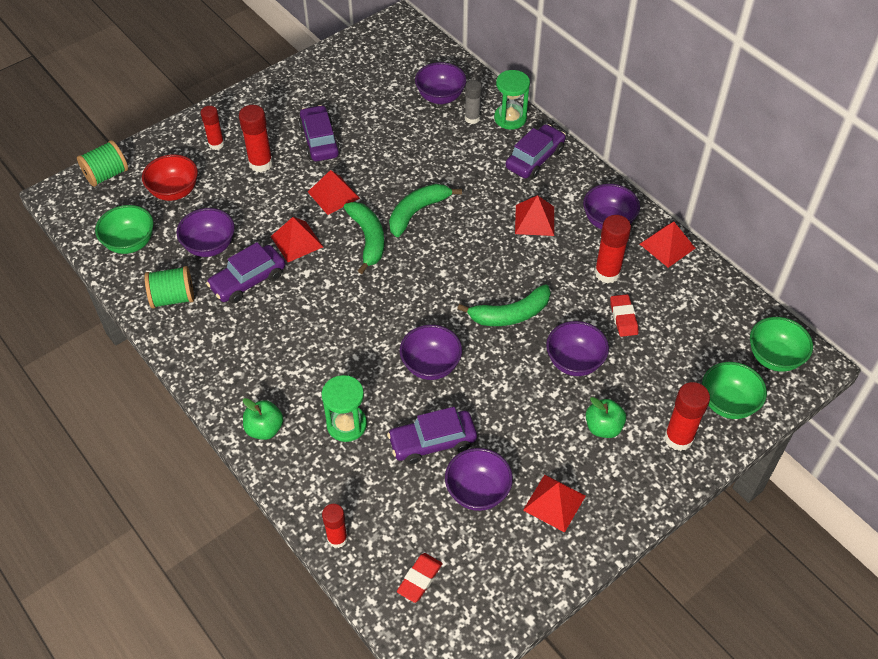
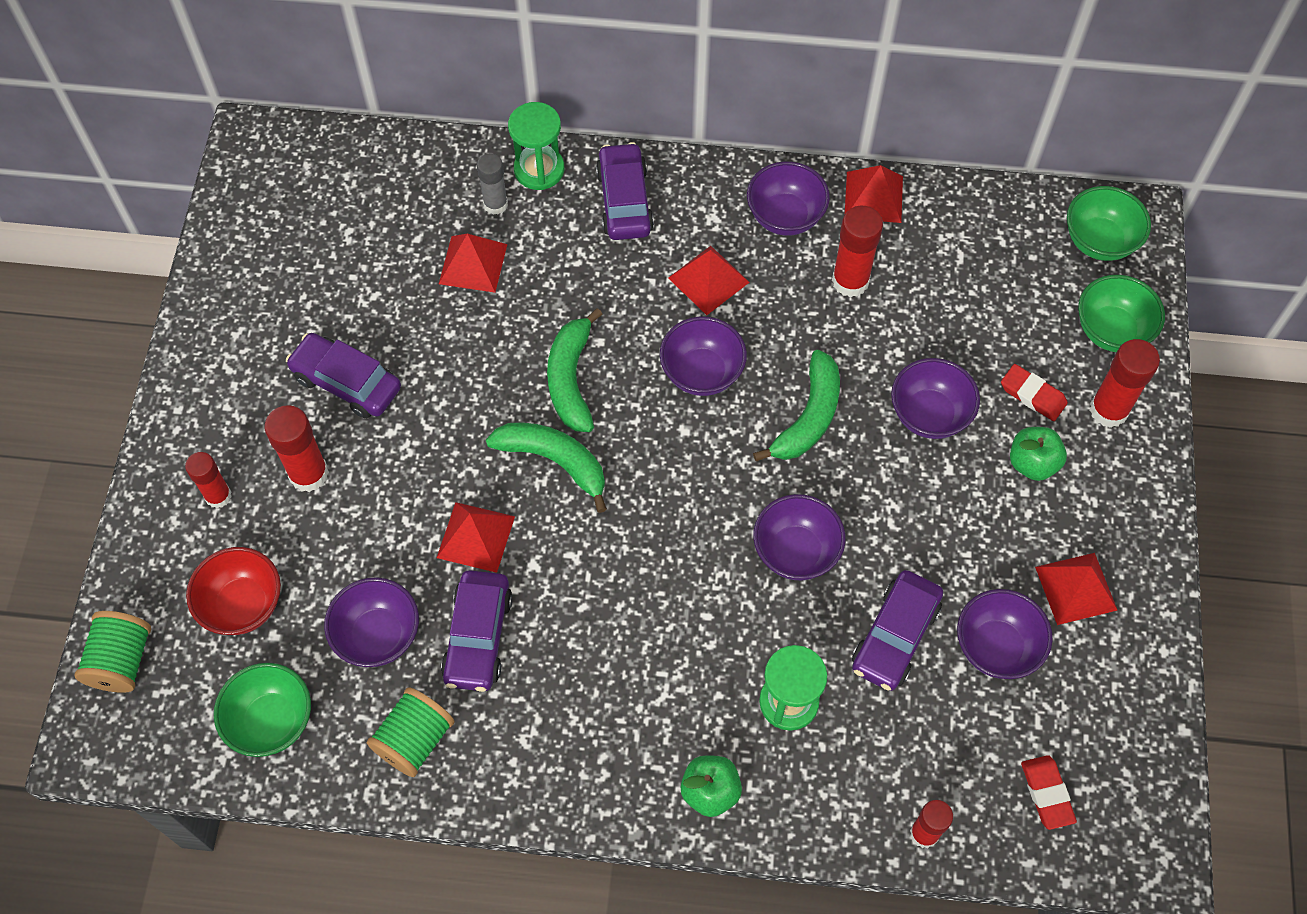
camera: 45 degrees left, 10 degrees up
(333, 195) = (448, 440): red pyramid -> red pyramid (473, 264)
(440, 97) = (426, 205): purple bowl -> purple bowl (702, 373)
(623, 317) = (920, 320): red eraser -> red eraser (1032, 395)

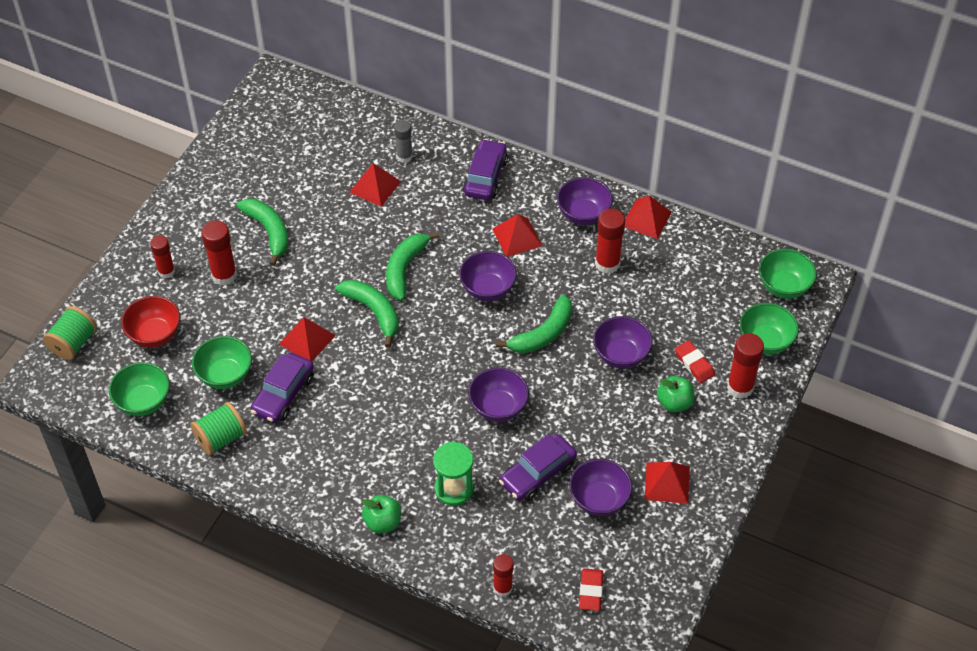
camera: 20 degrees right, 10 degrees down
(346, 383) = (269, 231): purple car -> green banana
(378, 635) = (225, 375): purple bowl -> green bowl
(539, 169) = (440, 144): green hourglass -> none

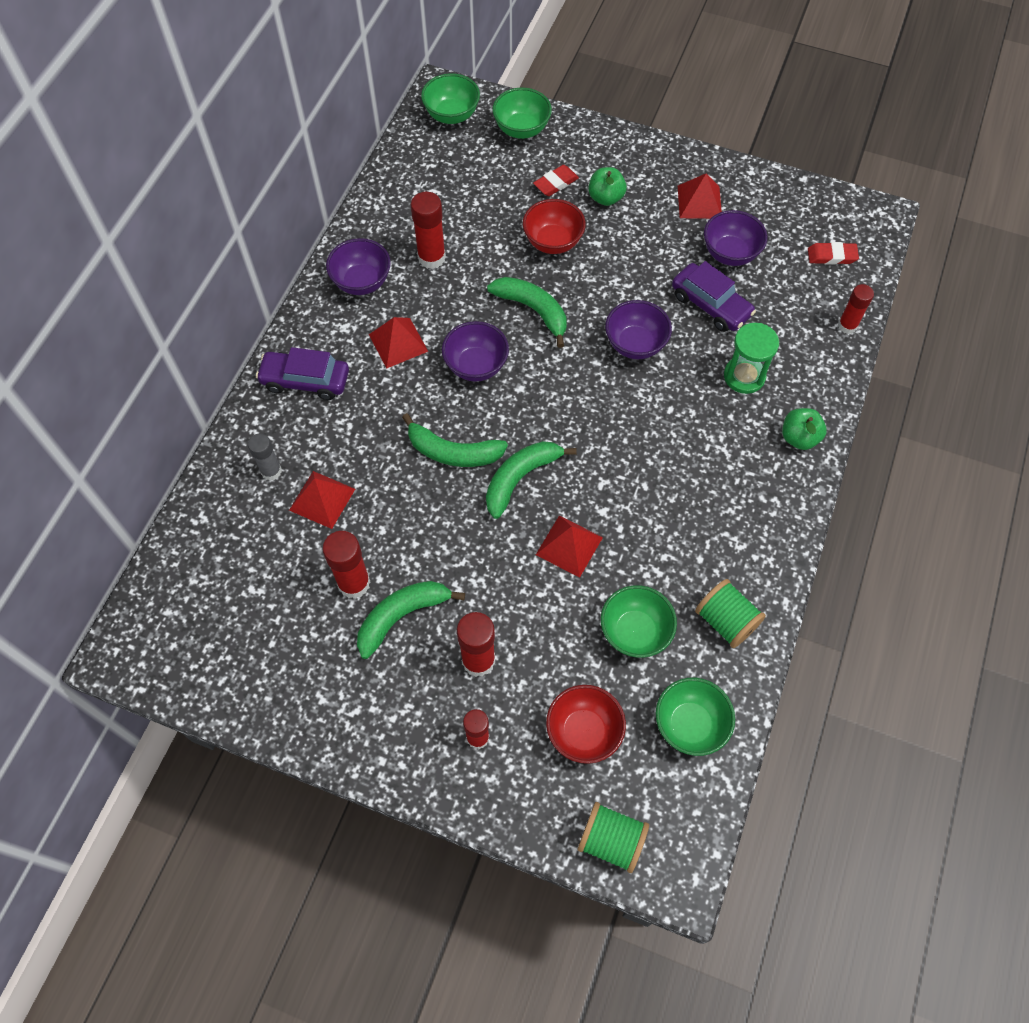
camera: 95 degrees left, 10 degrees up
(283, 394) = (652, 560): purple car -> none
(621, 355) = (553, 242): purple bowl -> red bowl
(646, 219) = (366, 225): red pyramid -> none
(740, 387) = (579, 148): red glue stick -> red glue stick (354, 583)

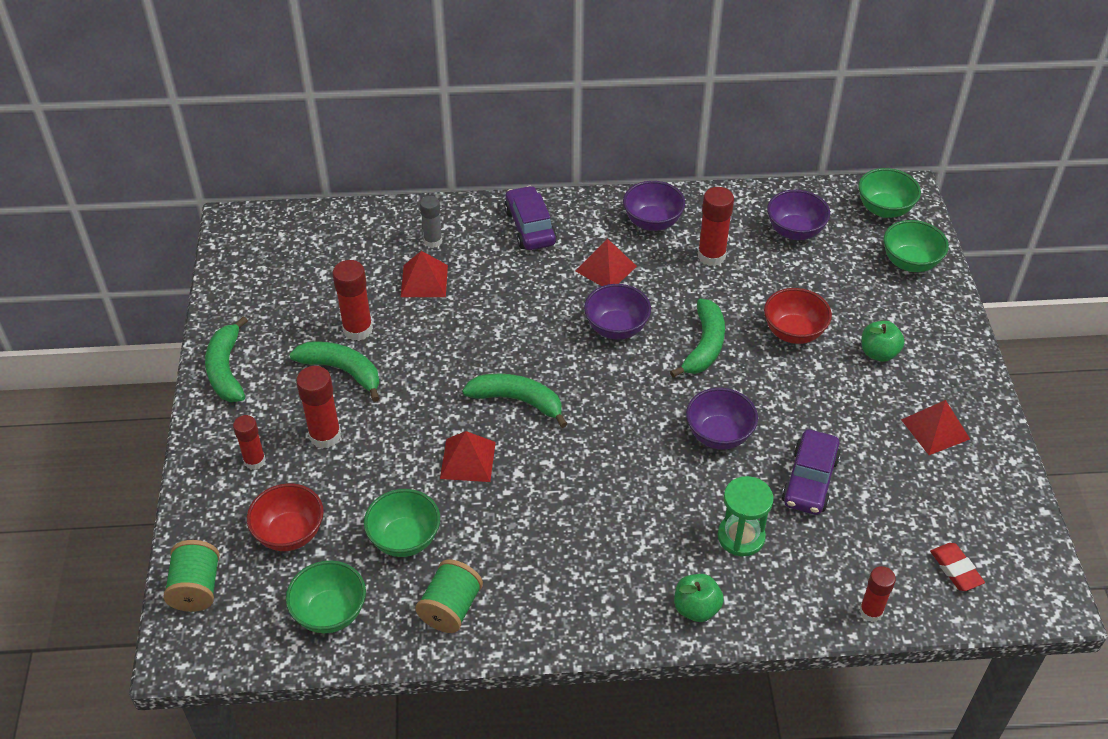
camera: 65 degrees right, 15 degrees down
(453, 452) = (517, 345): green banana -> green banana (226, 370)
(555, 183) = (865, 310): red eraser -> none
(730, 253) = (888, 476): purple bowl -> purple bowl (794, 231)

